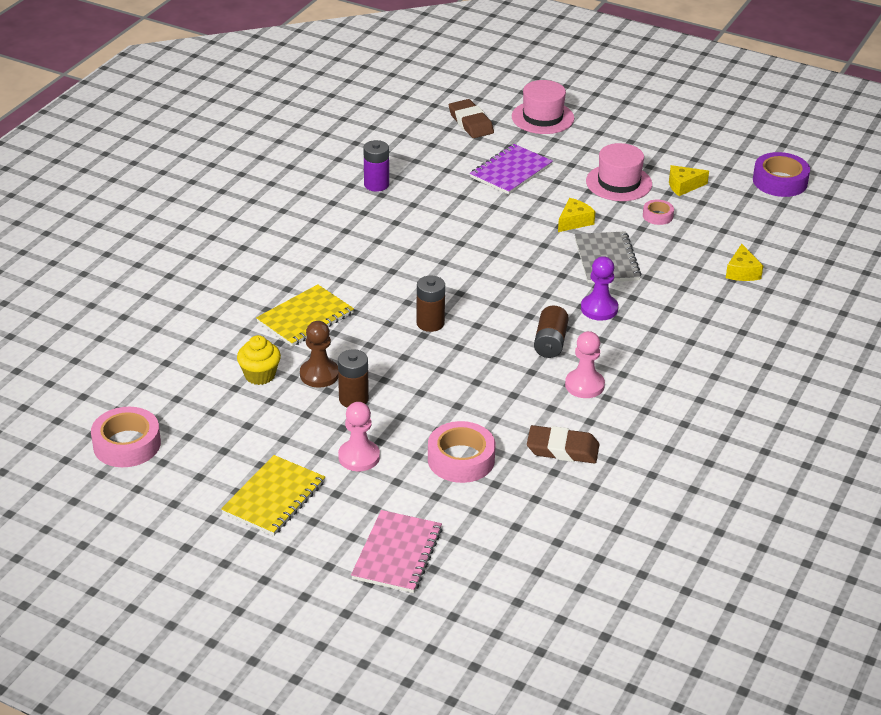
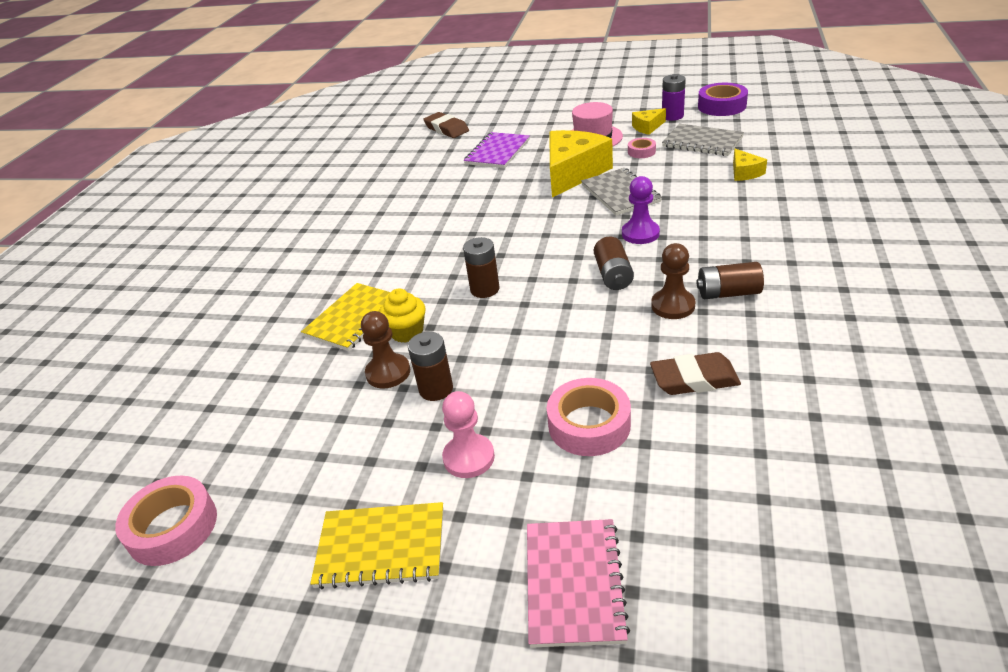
camera: 10 degrees left, 0 degrees up
(260, 375) = (321, 392): yellow cupcake -> yellow cupcake (407, 332)
(274, 497) = (381, 547): yellow notebook -> yellow notebook turned 75 degrees clockwise
(376, 184) = (383, 189): purple battery -> purple battery (672, 116)
(542, 117) = (503, 112): pink hat -> none
(574, 221) = (573, 173): yellow cheese -> yellow cheese, size x2.14
(584, 385) = (673, 305): pink pawn -> brown pawn
(638, 388) = (728, 293): none -> brown battery
(727, 222) = (702, 142): none -> grey notebook

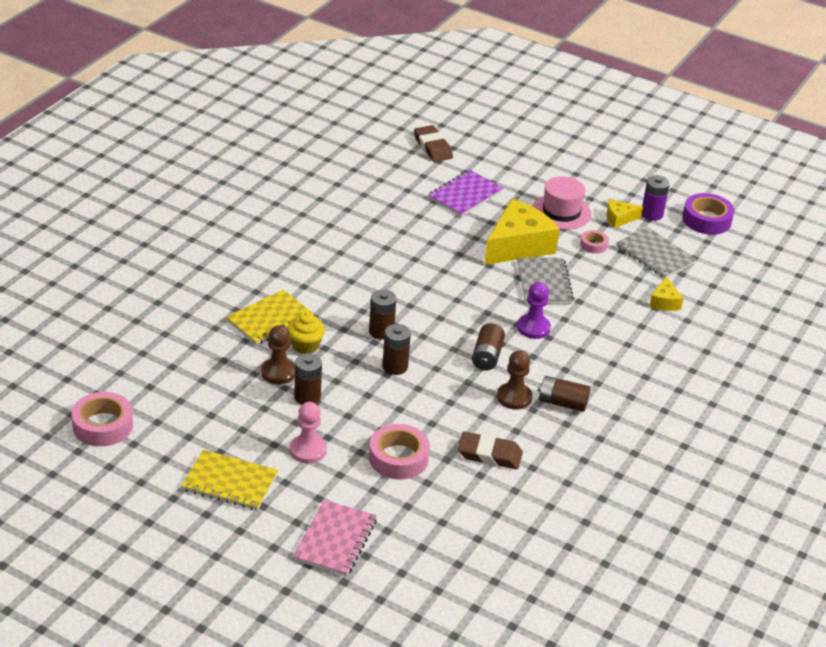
camera: 10 degrees right, 0 degrees up
(520, 319) = (395, 366): none -> brown battery

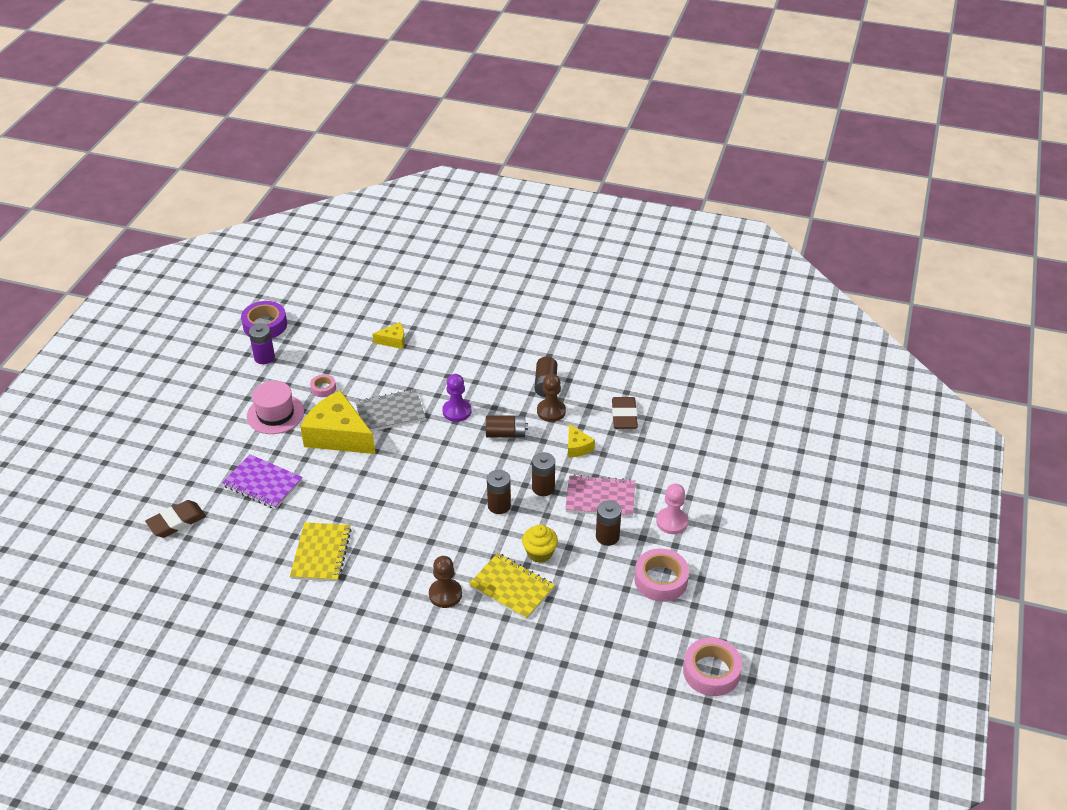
camera: 100 degrees left, 5 degrees up
(230, 482) = (733, 562): yellow notebook -> yellow notebook (321, 553)
(278, 372) = (584, 563): brown pawn -> brown pawn (445, 594)
(335, 540) = (759, 485): pink notebook -> pink notebook (600, 498)
(398, 458) = (653, 466): pink tape -> pink tape (661, 580)
(619, 218) = (277, 376): yellow cheese -> yellow cheese (577, 447)
(655, 255) = (327, 351): grey notebook -> none

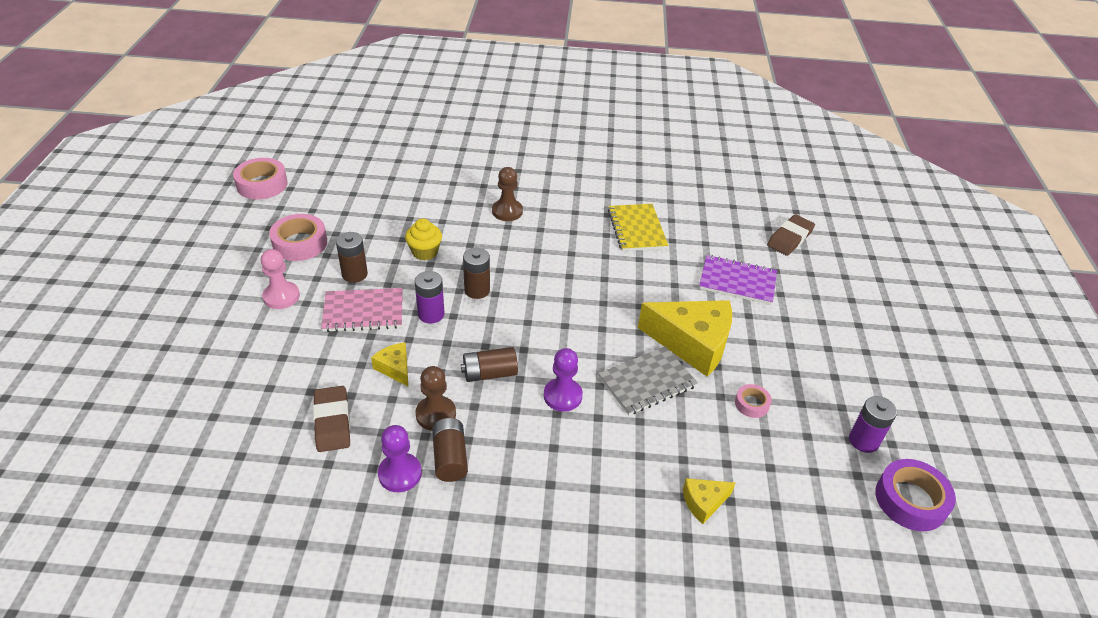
camera: 165 degrees right, 0 degrees up
(275, 414) = (784, 360): pink hat -> none
(511, 587) = (447, 222): yellow notebook -> none
(543, 488) = (431, 314): brown battery -> purple battery
(579, 380) = (400, 474): none -> purple pawn

